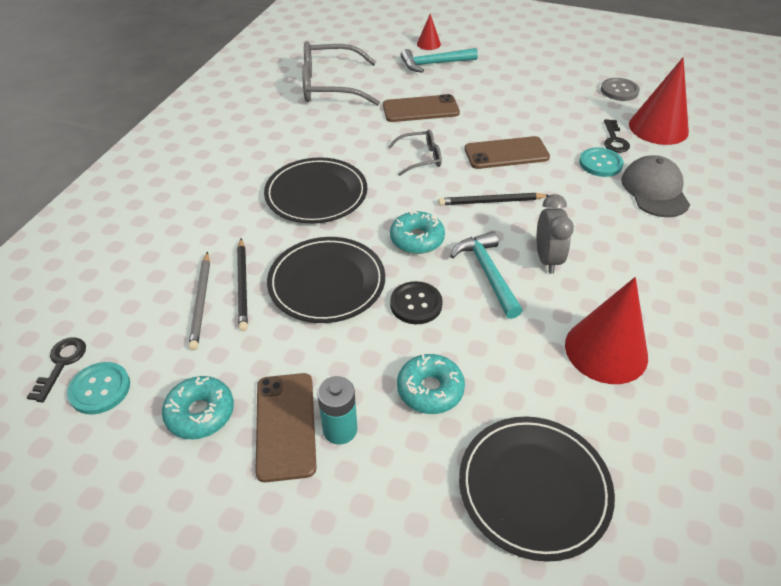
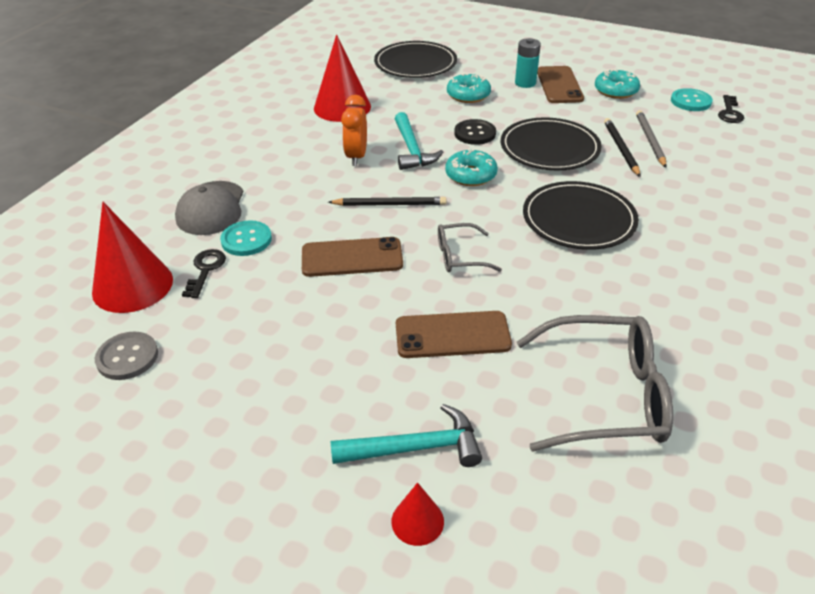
camera: 175 degrees left, 5 degrees down
(547, 259) = (356, 157): grey clock -> orange clock

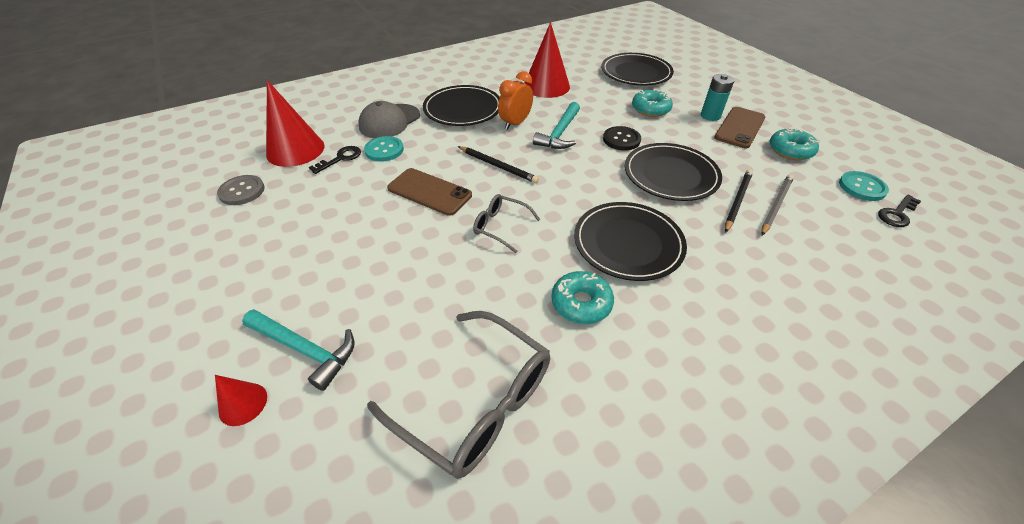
camera: 35 degrees right, 5 degrees up
(280, 163) = (463, 109): none -> black plate
(452, 335) = (426, 282): brown phone -> none
(470, 175) = (581, 170): turquoise donut -> turquoise donut (581, 303)

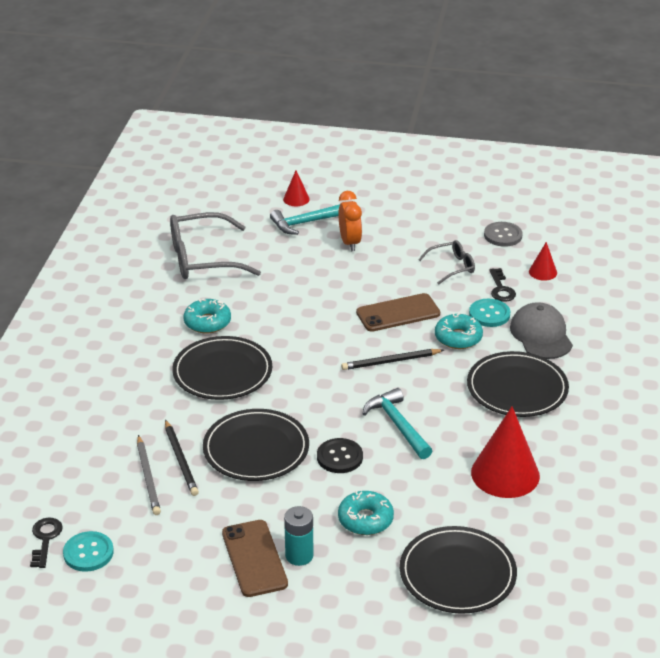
camera: 130 degrees right, 10 degrees down
(295, 150) = (543, 272): red cone -> red cone, size x0.49
(500, 226) = (315, 326): grey glasses -> grey glasses (452, 267)
(515, 123) = (448, 407): orange clock -> orange clock (349, 243)
(790, 150) = (181, 559): turquoise donut -> turquoise donut (458, 338)

